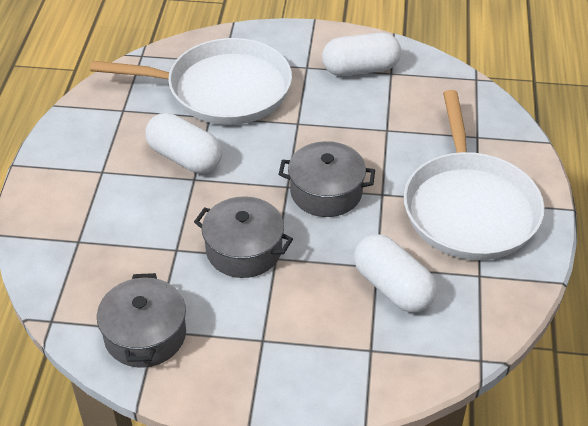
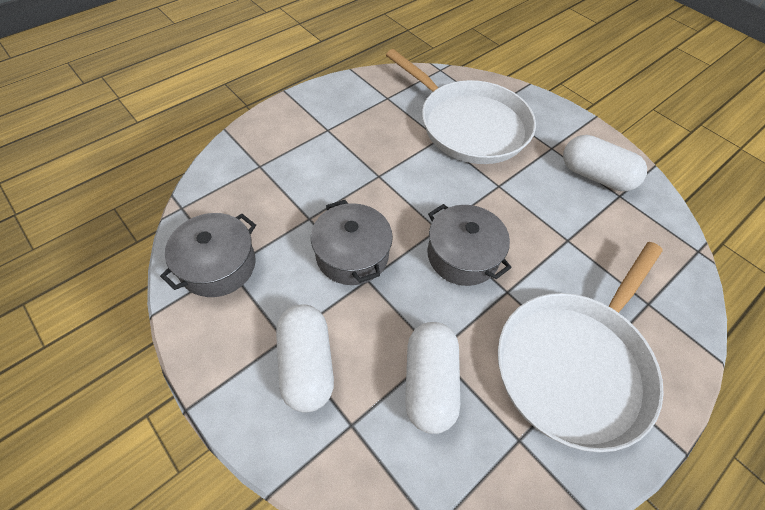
camera: 40 degrees right, 10 degrees up
(185, 158) = (389, 156): white capsule -> white capsule (307, 364)

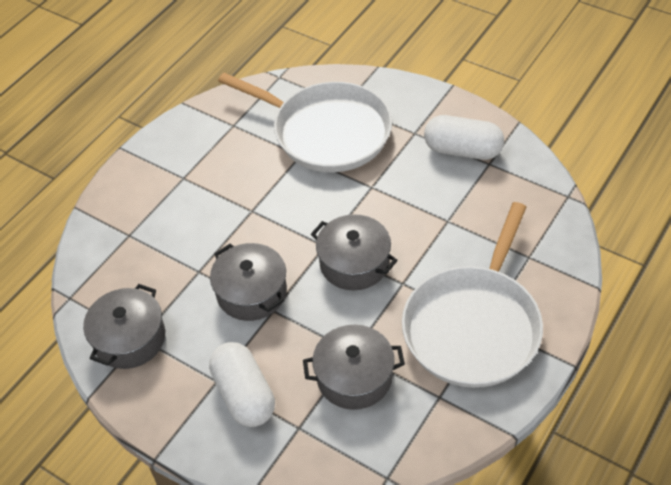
camera: 10 degrees left, 5 degrees down
(429, 383) = (354, 377): white capsule -> grey pot

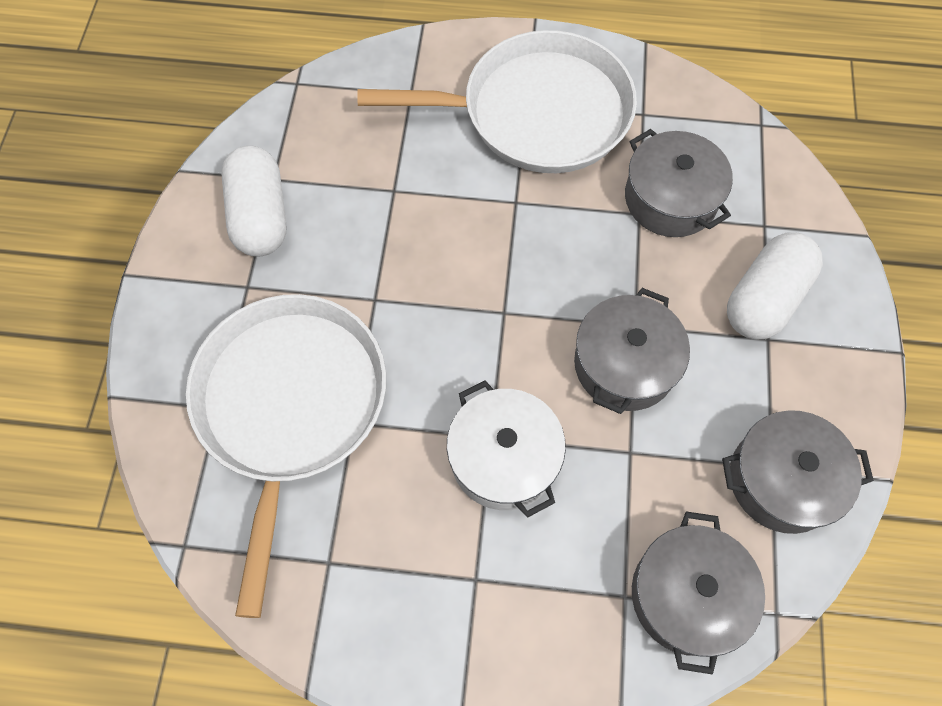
camera: 120 degrees left, 15 degrees up
(235, 212) = (504, 458): none -> white pot
(354, 263) = (514, 265): grey pot -> grey pot (687, 595)

